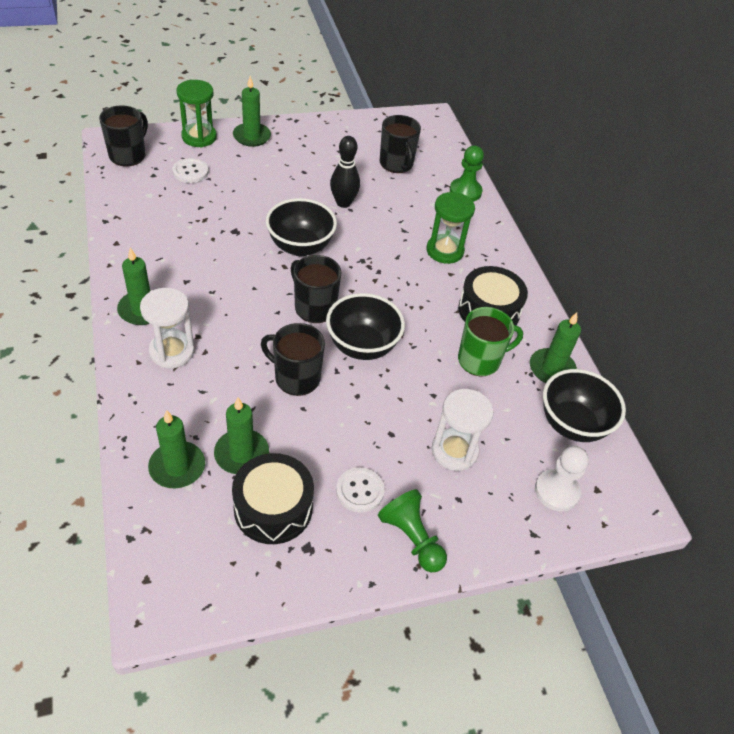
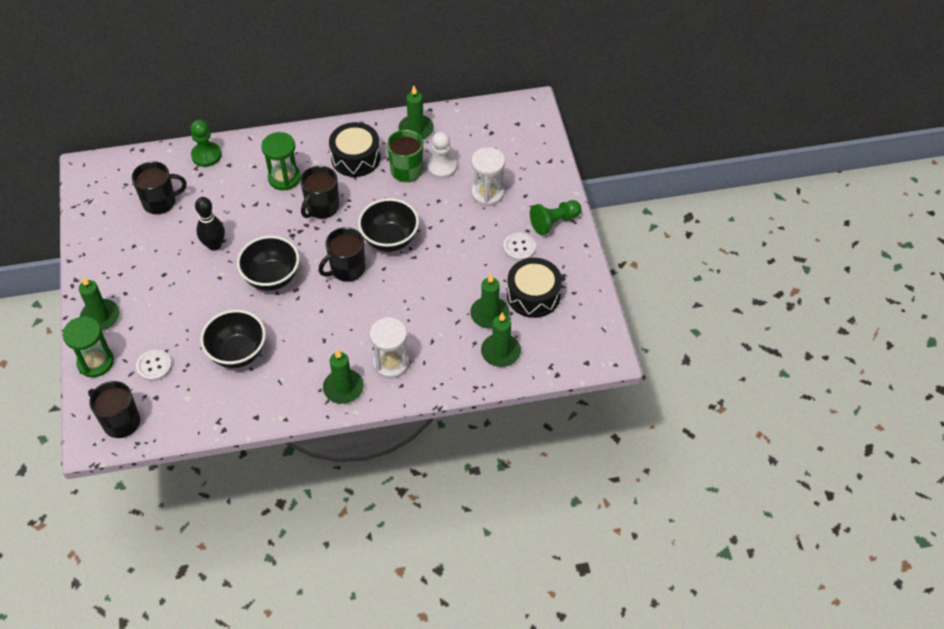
camera: 80 degrees left, 5 degrees up
(296, 378) = (420, 282): black mug -> black mug (322, 207)
(556, 491) = (519, 144): white pawn -> white pawn (441, 167)
(572, 424) = (465, 126): black bowl -> black bowl (237, 353)

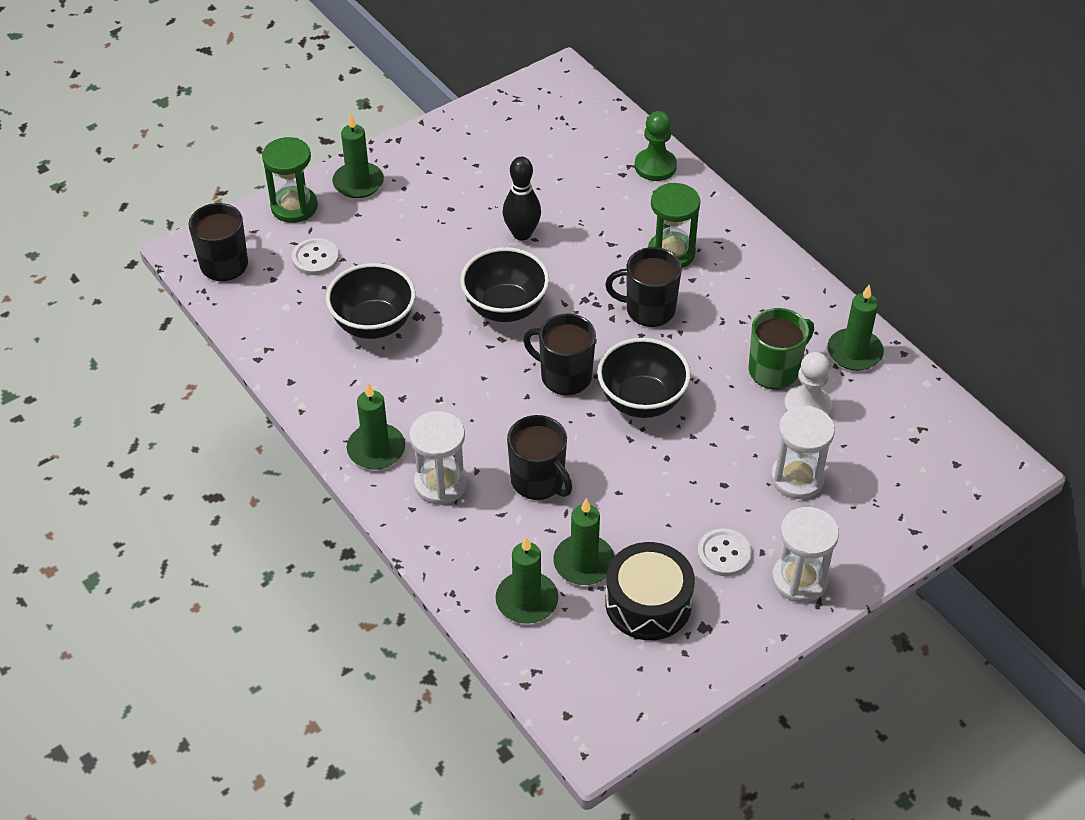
camera: 65 degrees right, 5 degrees down
(160, 202) = (555, 158): black mug -> black mug (538, 481)
(356, 158) = (756, 309): black drum -> none
(554, 222) = (799, 580): green pawn -> white hourglass

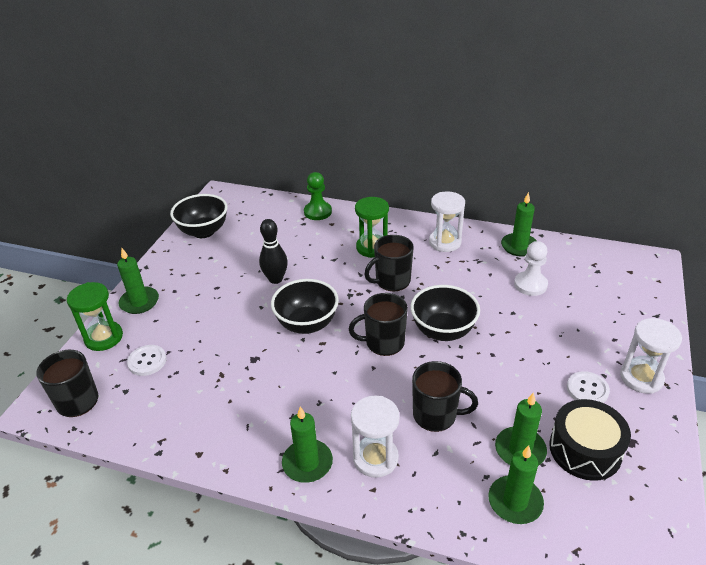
camera: 35 degrees left, 10 degrees down
(374, 324) = (228, 380): black bowl -> black bowl (203, 231)
(775, 370) = (492, 276): green mug -> none
(797, 478) = (570, 323): white hourglass -> white hourglass (445, 242)

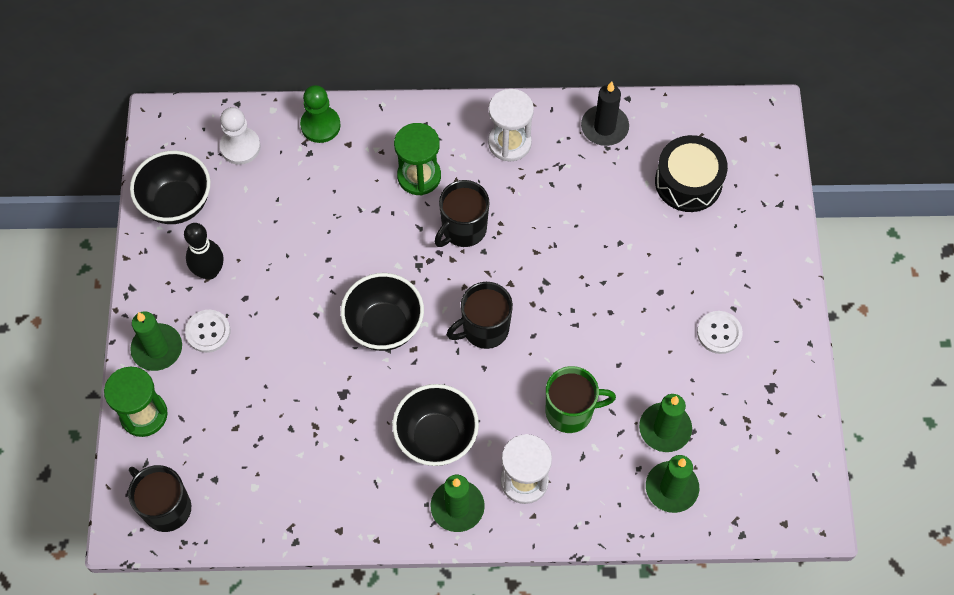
camera: 20 degrees left, 25 degrees up
(147, 361) = (217, 433): white button -> white button (208, 332)
(275, 279) = (315, 264): black bowling pin -> black bowling pin (209, 271)
(436, 415) = (570, 411): black mug -> green mug
(443, 331) = (547, 293): black bowl -> black bowl (436, 437)
(519, 246) = (604, 127): green candle -> black candle
(530, 285) = (631, 192): white pawn -> white pawn (240, 147)
(585, 449) = (727, 409): black drum -> black drum (688, 182)
(641, 378) = (772, 301): white hourglass -> none

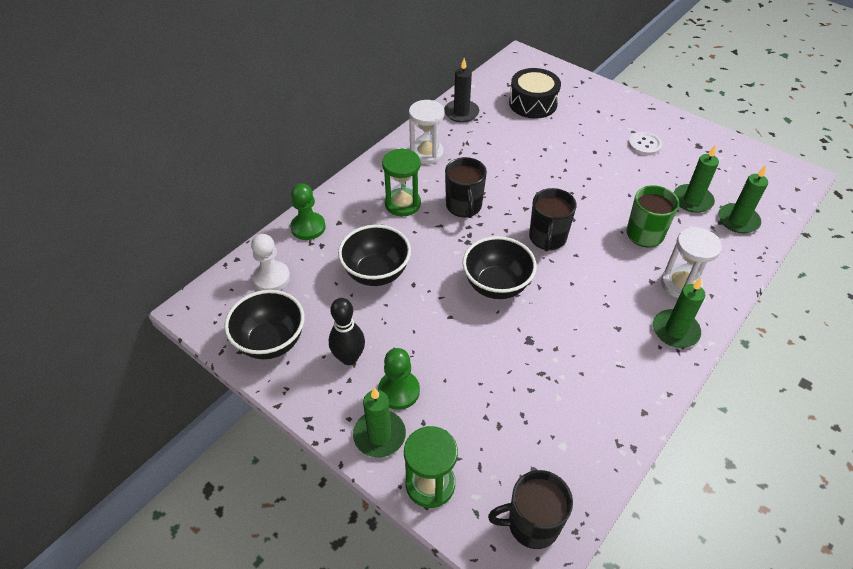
camera: 50 degrees left, 15 degrees down
(208, 332) = (399, 391): white button -> green pawn
(436, 437) = (610, 310): black bowl -> black bowl (376, 273)

